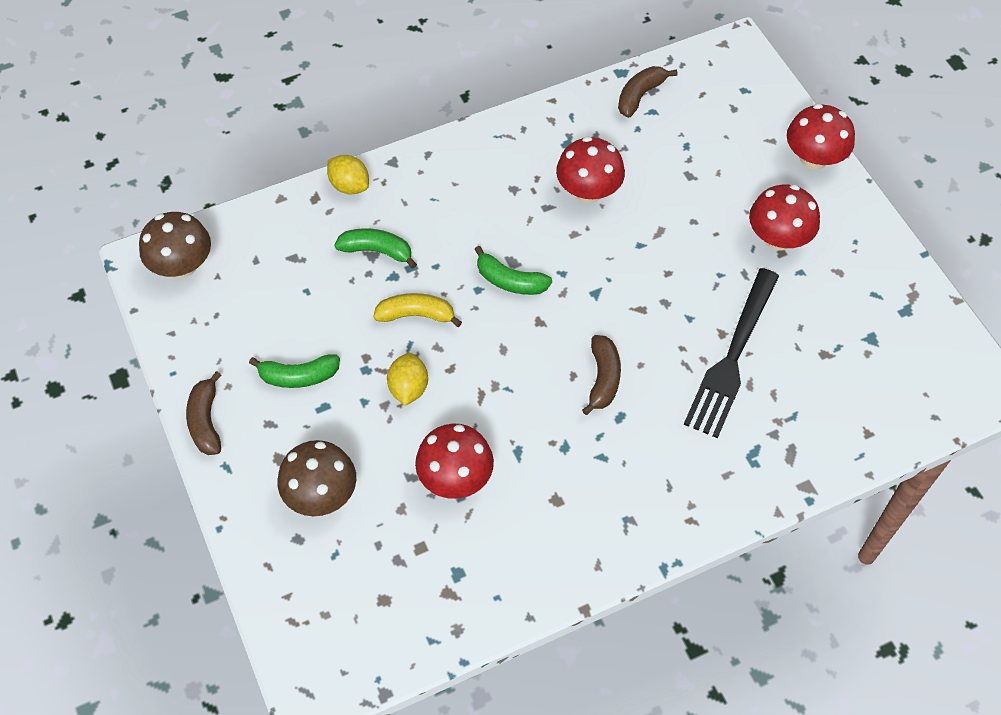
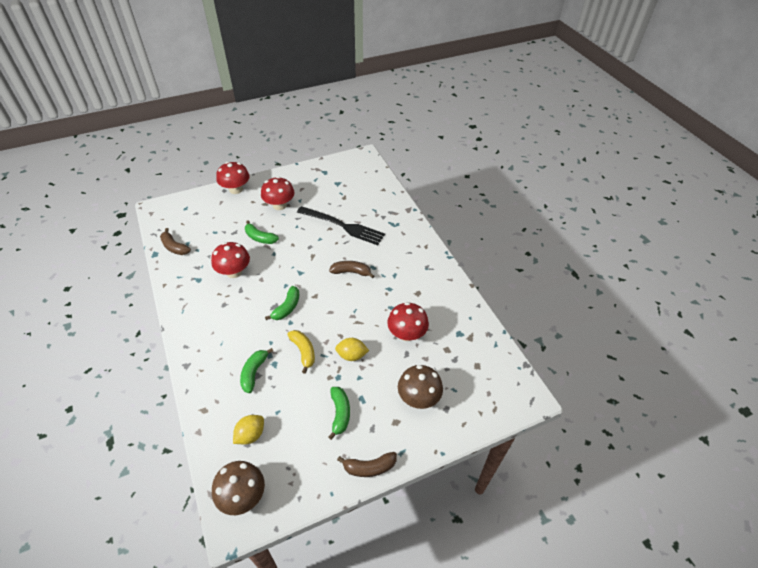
camera: 90 degrees left, 10 degrees down
(349, 186) = (199, 389): yellow lemon -> yellow lemon (250, 435)
(416, 315) = (303, 352): yellow banana -> yellow banana turned 150 degrees clockwise
(679, 218) = (260, 238): none -> green banana

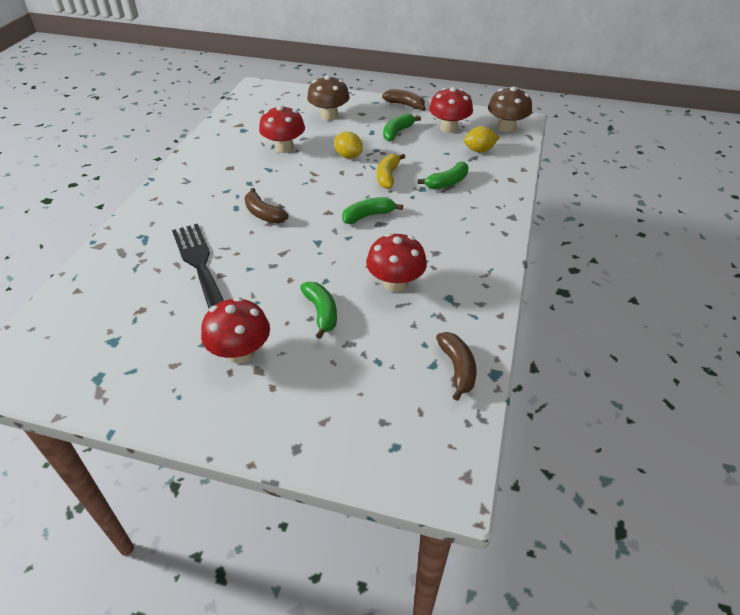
camera: 140 degrees left, 5 degrees down
(236, 189) = (274, 436): red mushroom -> red mushroom (449, 128)

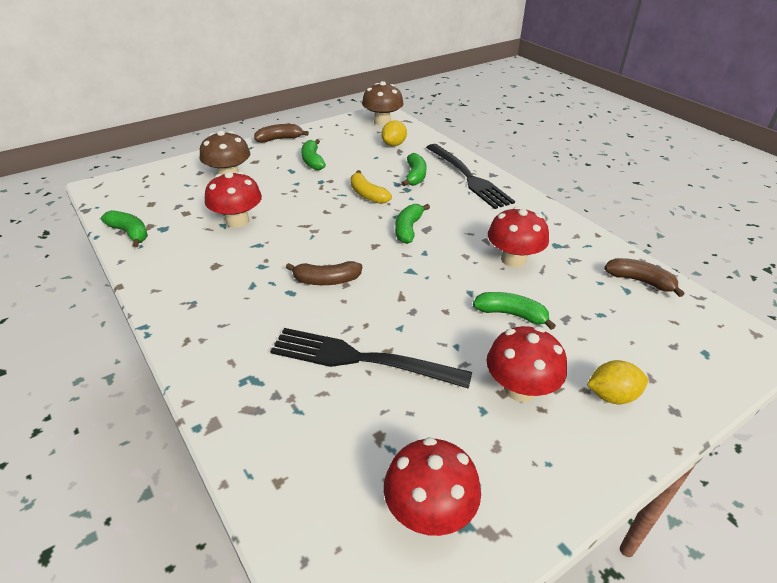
camera: 50 degrees left, 5 degrees down
(224, 123) = (130, 233): none -> green banana
(348, 156) = (308, 197): yellow lemon -> yellow lemon (612, 396)
(449, 128) = (345, 140): red mushroom -> red mushroom (429, 511)
(486, 208) = (469, 177): none -> black fork

